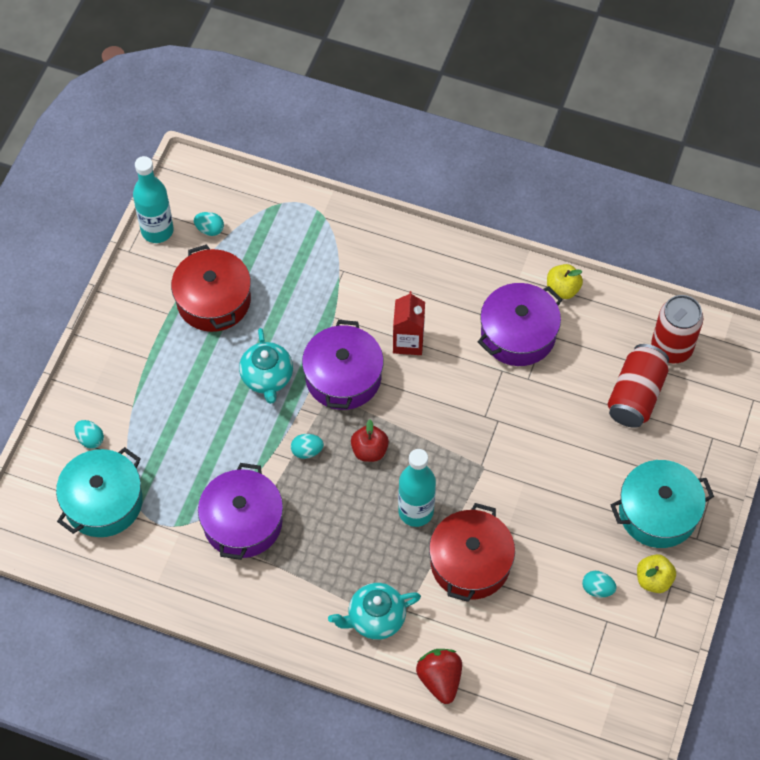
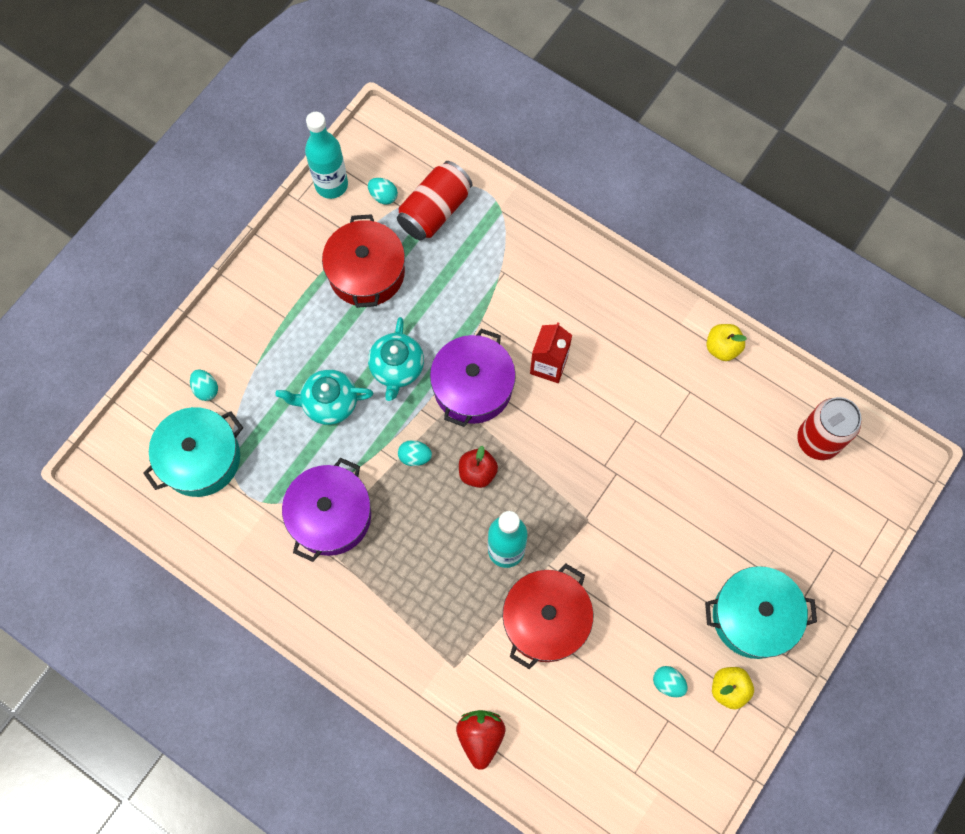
camera: 15 degrees right, 10 degrees up
(375, 618) = (434, 653): turquoise teapot -> turquoise teapot (329, 403)
(518, 334) = (663, 385): purple pot -> none
(635, 395) = (766, 482): red can -> red can (435, 211)

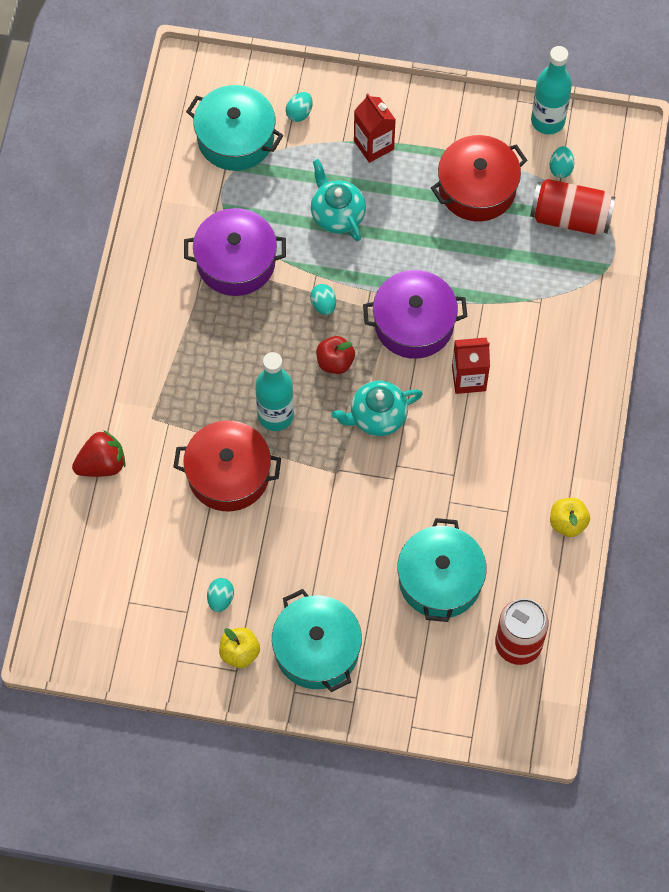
camera: 65 degrees right, 5 degrees down
(275, 339) = (373, 145): none -> red carton
(397, 368) = (398, 254): turquoise teapot -> turquoise teapot (377, 416)
(730, 478) = (440, 580): none -> turquoise pot

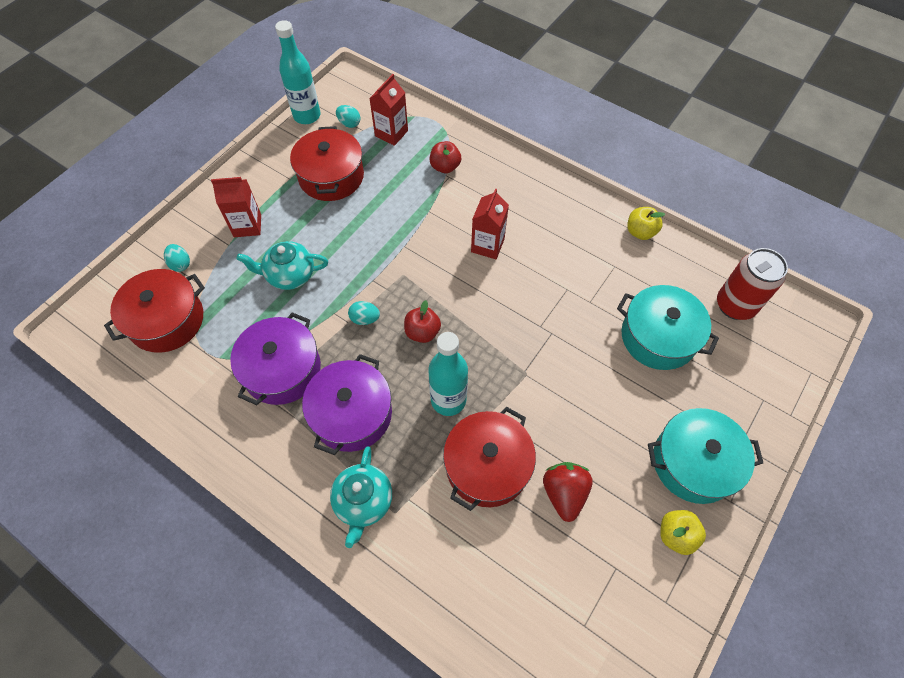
camera: 65 degrees left, 5 degrees down
(102, 464) = (420, 586): red strawberry -> red strawberry (564, 493)
(220, 599) = (613, 529): turquoise egg -> none
(235, 138) = (167, 320): turquoise pot -> red pot
(377, 416) = (489, 322): turquoise teapot -> turquoise teapot (363, 502)
(414, 324) = (420, 262): purple pot -> purple pot (352, 414)
(552, 293) = (445, 167): none -> red apple
(570, 217) = (391, 133): red can -> red carton

